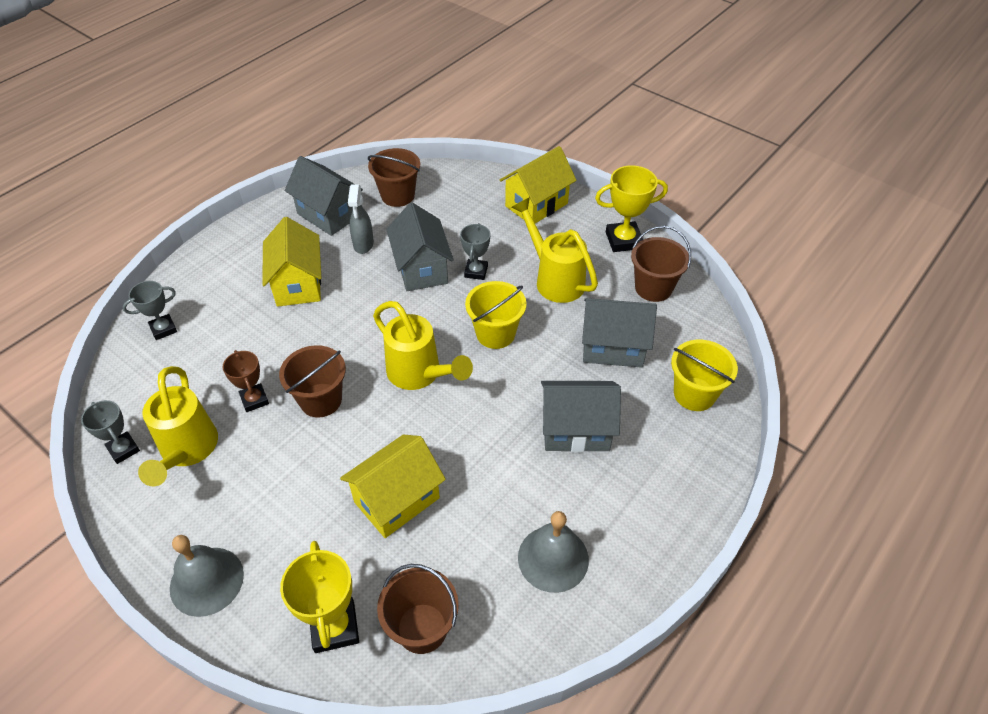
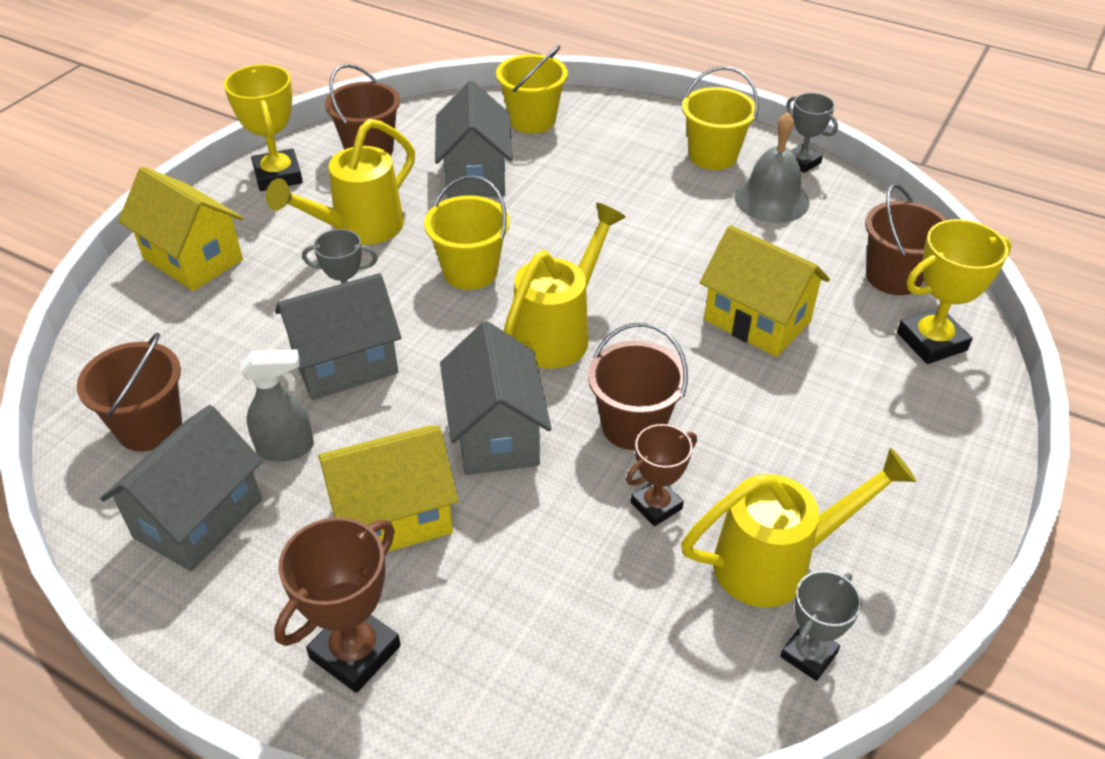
camera: 100 degrees left, 5 degrees down
(163, 329) = (537, 701): grey trophy -> grey trophy (802, 162)
(206, 581) = (947, 471): grey bell -> none
(225, 267) = (355, 652): none -> brown trophy
(576, 430) = (607, 195): grey house -> grey house (496, 434)
(629, 526) = (713, 156): none -> yellow bucket

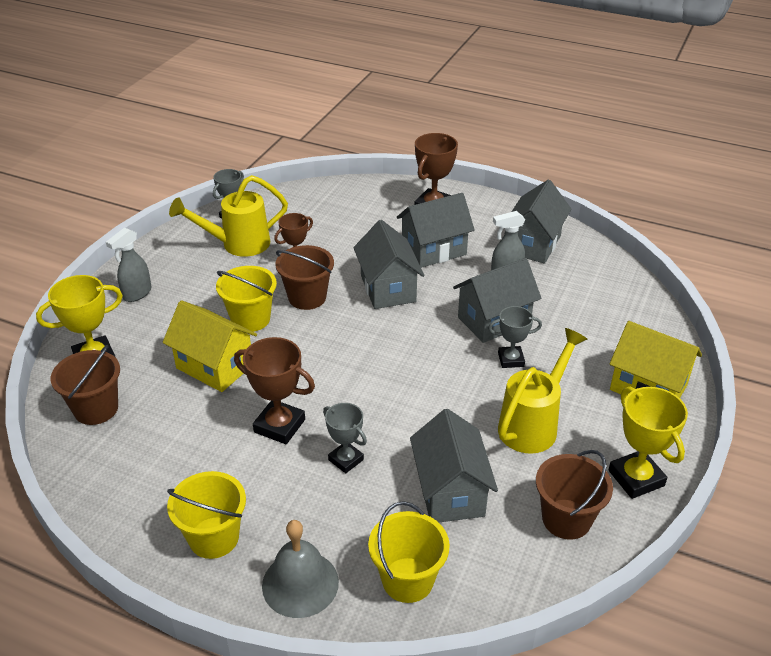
camera: 175 degrees right, 5 degrees down
(149, 427) = (590, 280): brown bucket -> none
(393, 517) = (433, 250): yellow house -> grey house
(470, 271) = (429, 391): yellow bucket -> yellow bucket (250, 319)
(559, 332) = (356, 350): yellow watering can -> none
(659, 245) = (279, 426): none -> brown trophy
(771, 199) = (170, 482): grey bell -> grey bell (300, 583)
(802, 162) = (123, 535): grey trophy -> grey trophy (346, 460)
(925, 453) = (137, 294): none -> grey spray bottle

